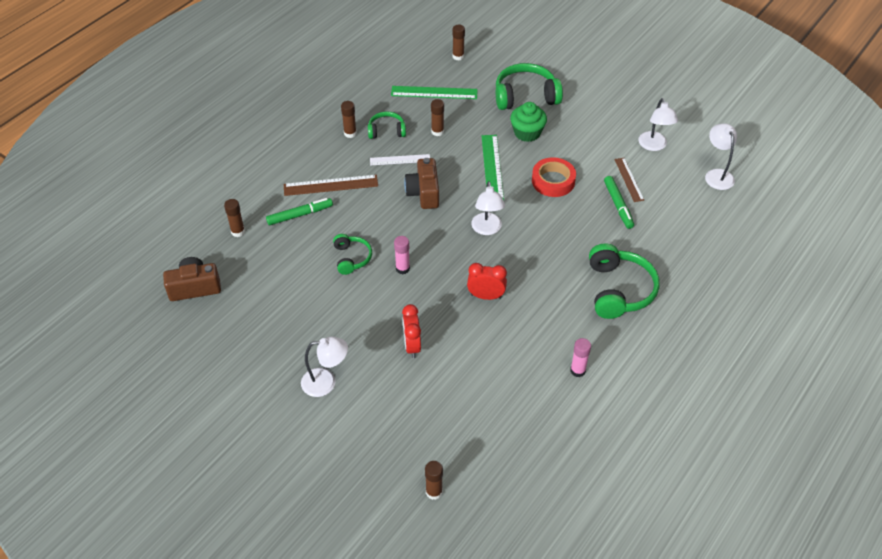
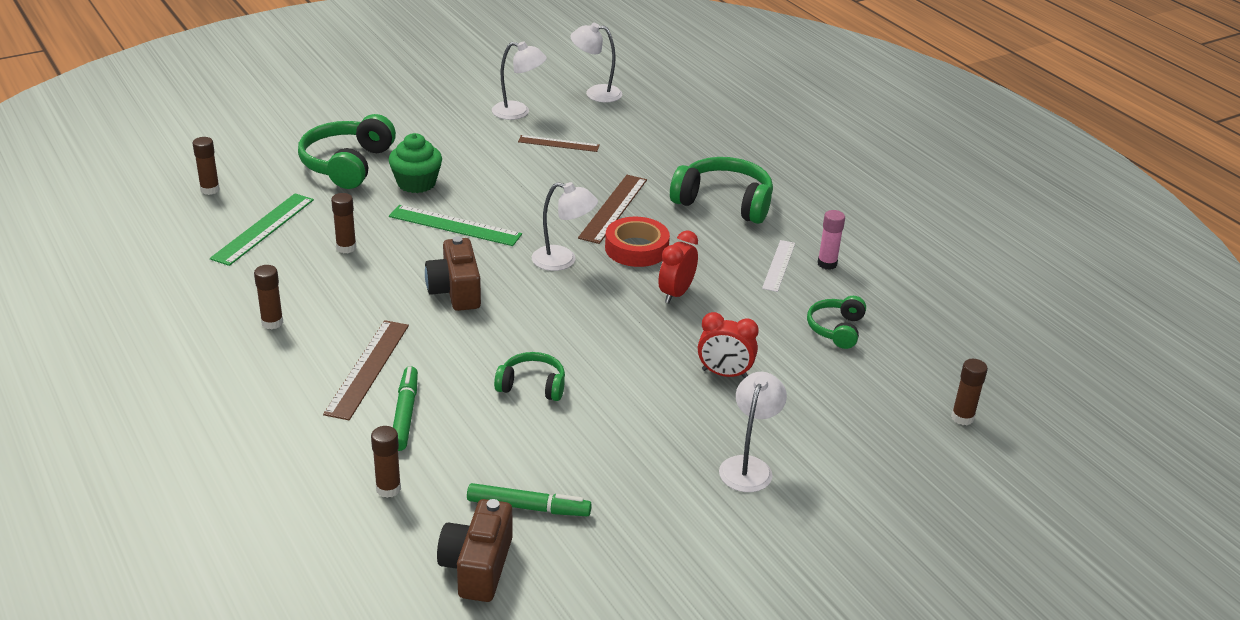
camera: 70 degrees left, 15 degrees down
(386, 131) = (301, 289): green headphones -> green headphones (836, 329)
(400, 160) = (372, 293): white ruler -> white ruler (778, 265)
(402, 268) = (584, 346): pink glue stick -> none
(424, 193) = (455, 291): brown camera -> brown camera turned 60 degrees clockwise
(553, 181) = (518, 191): red tape -> red tape (636, 248)
(566, 233) = (613, 208): none -> brown ruler
(618, 205) = (594, 162): green marker -> green marker (528, 507)

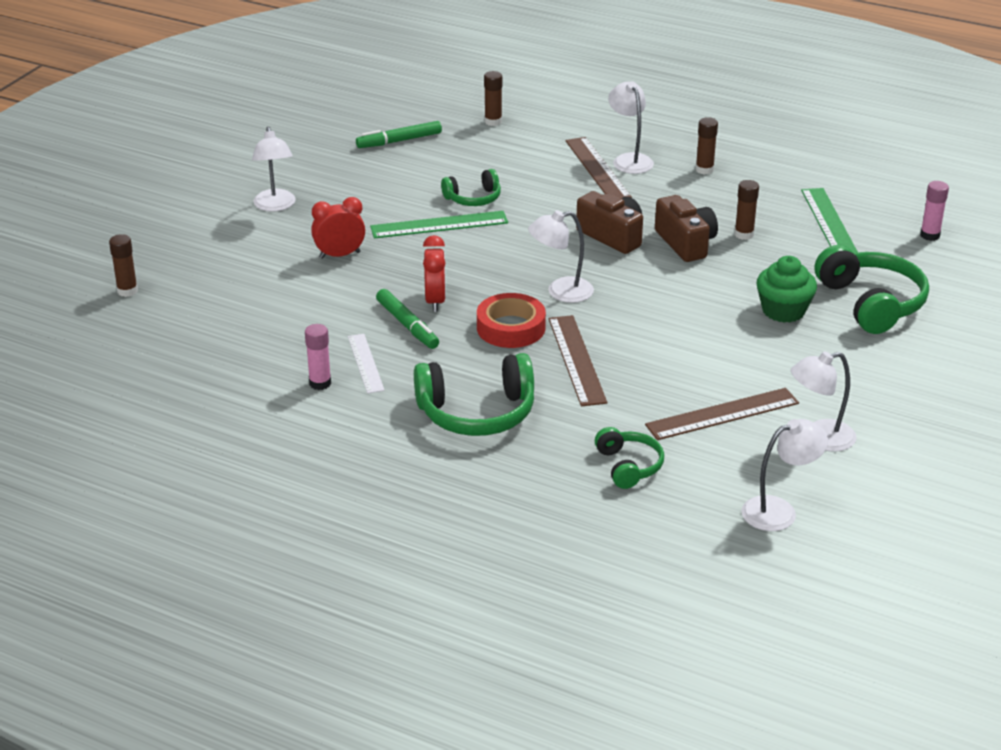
camera: 150 degrees right, 0 degrees up
(210, 190) = (930, 235): brown glue stick -> pink glue stick
(321, 366) = (629, 160): none -> white lamp
(405, 414) = (536, 155): green marker -> green marker (407, 325)
(454, 226) = (690, 286): green ruler -> green ruler (439, 225)
(477, 566) = (398, 110): brown camera -> brown camera (686, 243)
(558, 144) = (722, 414): brown ruler -> brown ruler, size x1.52
(836, 329) = (271, 323): green headphones -> green headphones (628, 466)

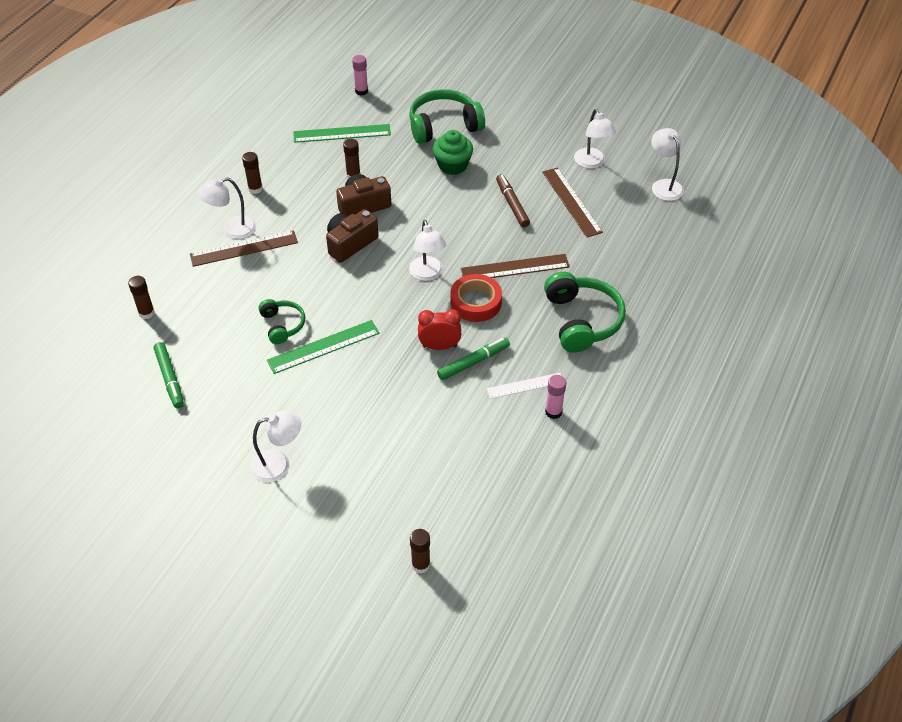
camera: 90 degrees left, 15 degrees up
(339, 255) = (368, 411): red clock -> none
(439, 225) = (323, 346): green ruler -> green ruler turned 75 degrees clockwise
(628, 466) = (631, 247): green headphones -> none
(707, 360) = (512, 204): none -> brown marker

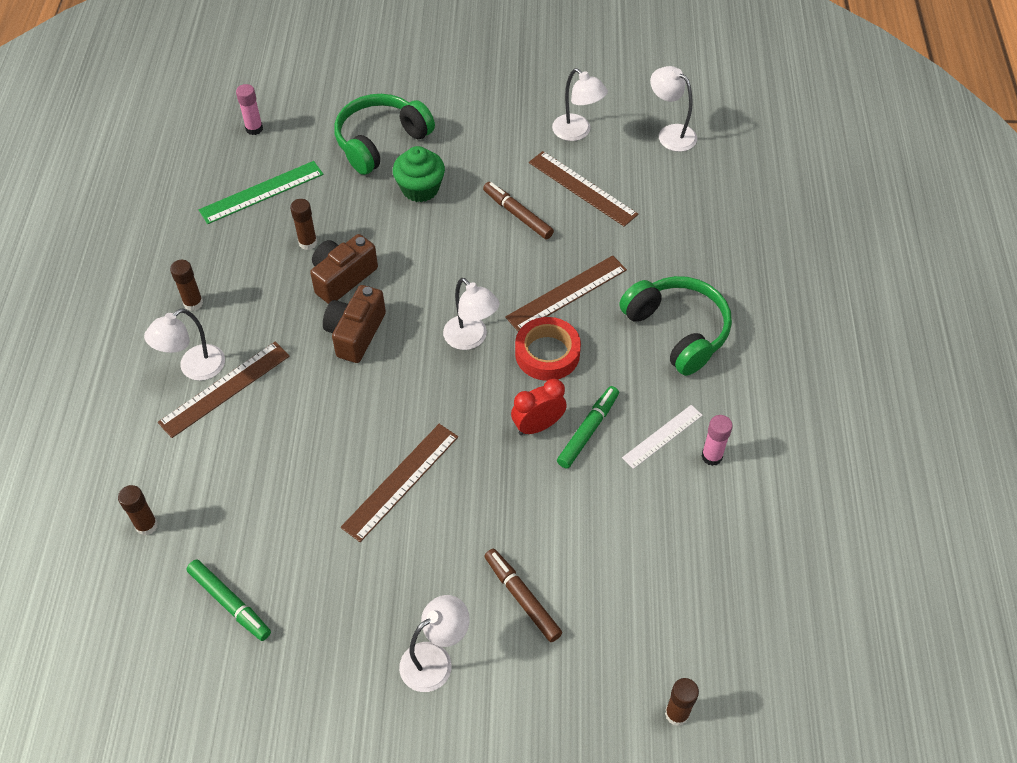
camera: 25 degrees left, 5 degrees up
(282, 325) = (333, 473): green headphones -> none
(323, 346) = (400, 481): green ruler -> brown ruler
(360, 450) = (522, 598): none -> brown marker

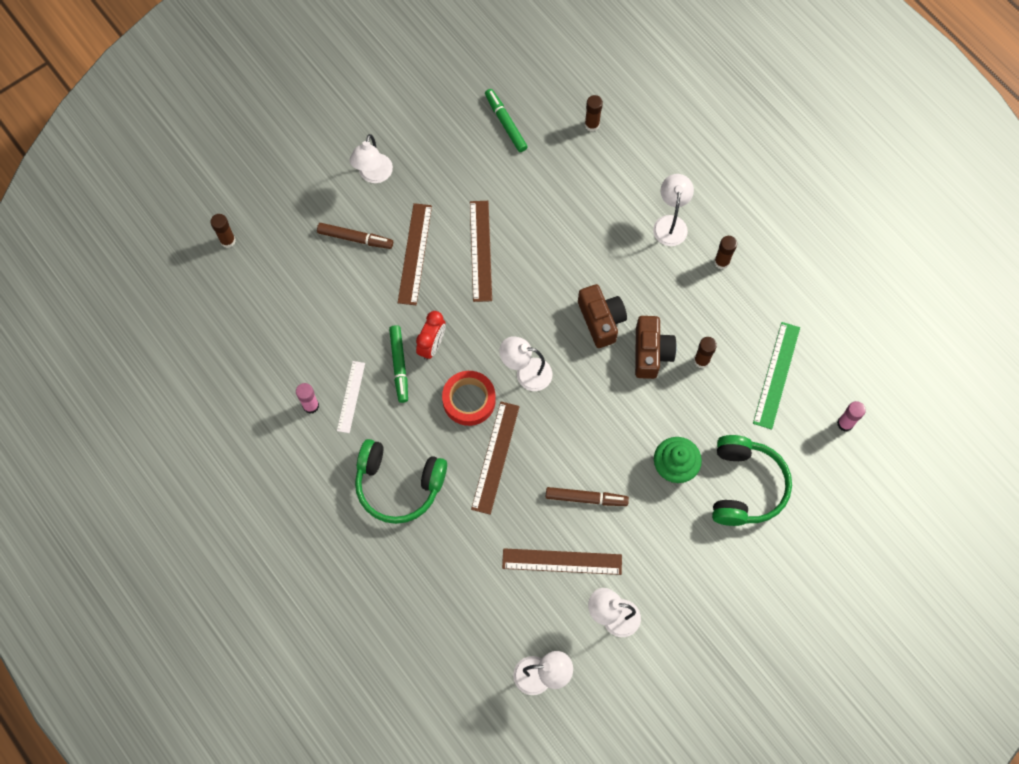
camera: 140 degrees right, 15 degrees up
(225, 389) = (638, 225): brown ruler -> brown ruler (414, 254)
(230, 603) = (505, 123): green marker -> green marker turned 60 degrees clockwise

